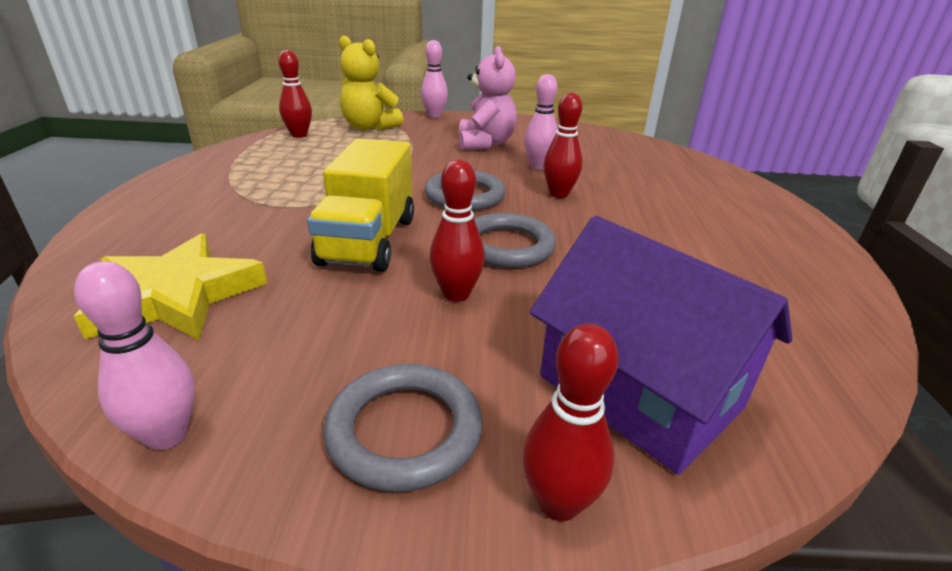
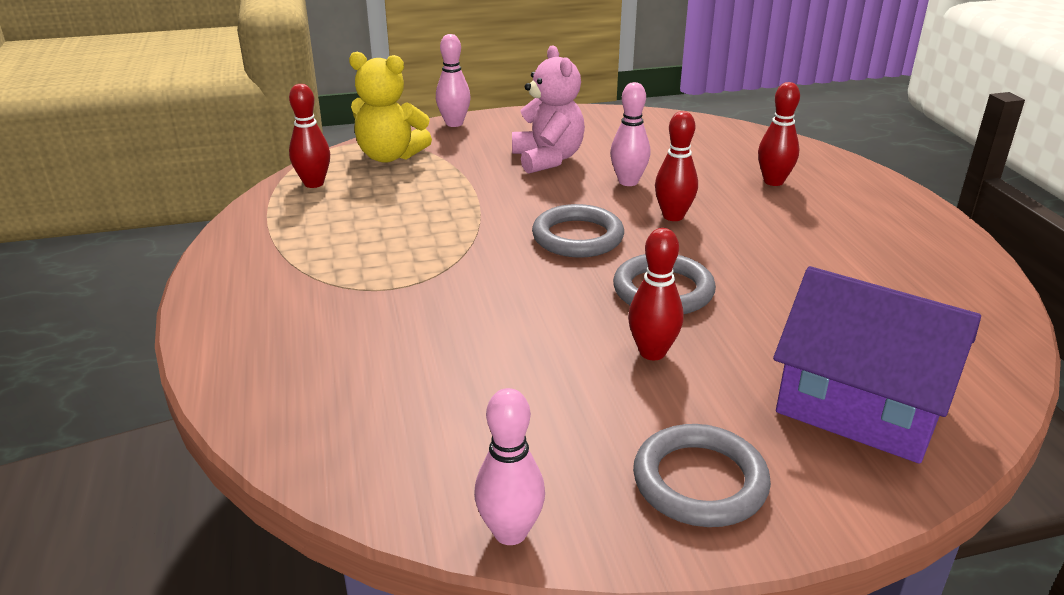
camera: 15 degrees left, 0 degrees up
(176, 296) = (385, 413): yellow star -> none
(368, 241) = (521, 312): yellow truck -> none
(558, 502) = (848, 503): red bowling pin -> red bowling pin (773, 181)

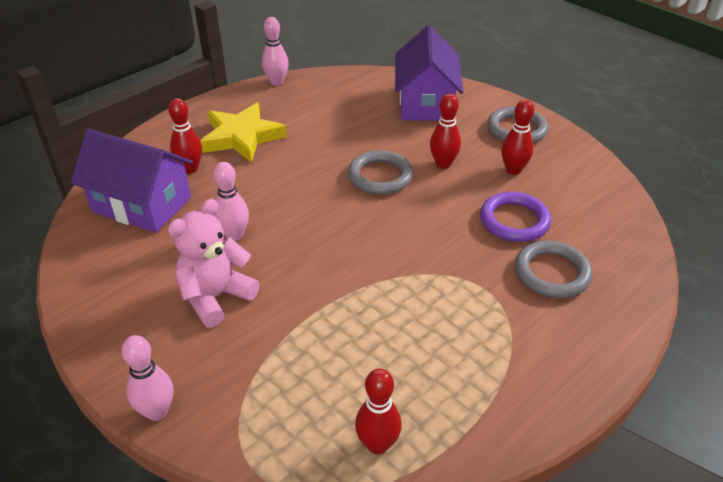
camera: 120 degrees left, 10 degrees up
(390, 156) = (276, 419): yellow teddy bear -> none
(470, 360) = (514, 221): none -> purple ring
(510, 532) = (598, 164): pink bowling pin -> pink bowling pin (276, 82)
(577, 237) = (343, 230): grey ring -> grey ring (552, 273)
(673, 216) = (279, 198): red bowling pin -> red bowling pin (513, 170)
(722, 151) = (142, 204): none -> purple house
(830, 222) = (242, 137): none -> yellow star

